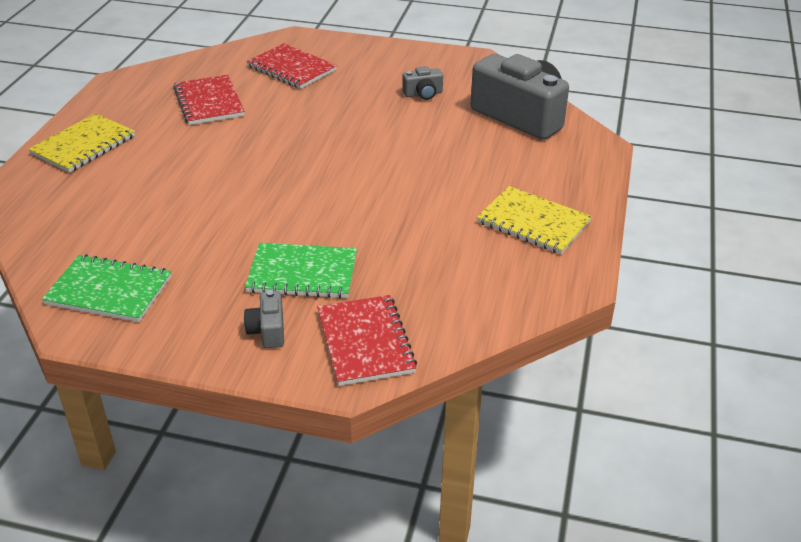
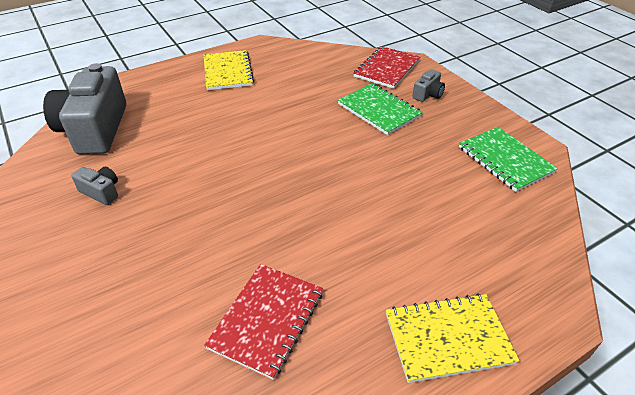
camera: 135 degrees left, 5 degrees up
(291, 68) = (126, 317): red notebook -> none

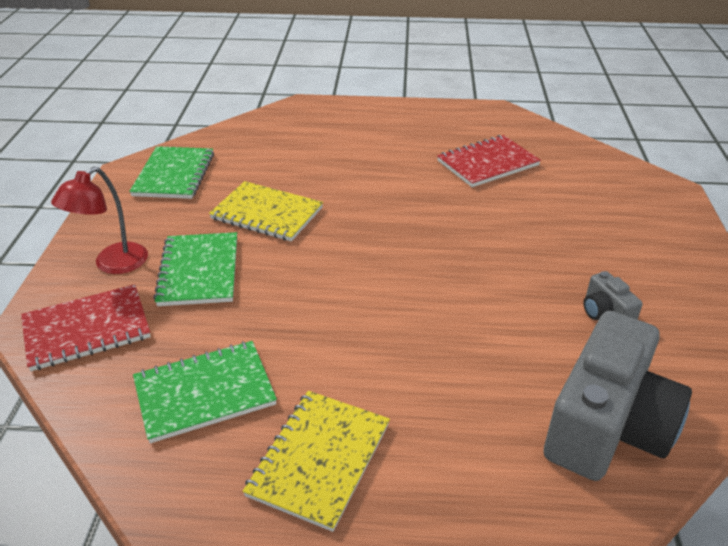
camera: 145 degrees left, 5 degrees down
(300, 71) = (204, 392): none -> green notebook
(428, 94) = (113, 264): grey camera -> red lamp
(448, 338) = (381, 119): yellow notebook -> yellow notebook (267, 213)

